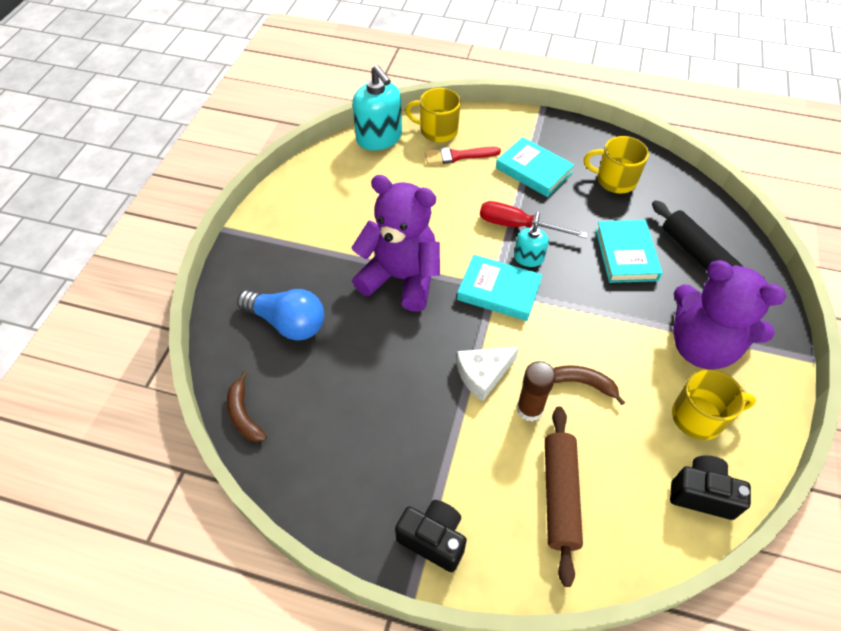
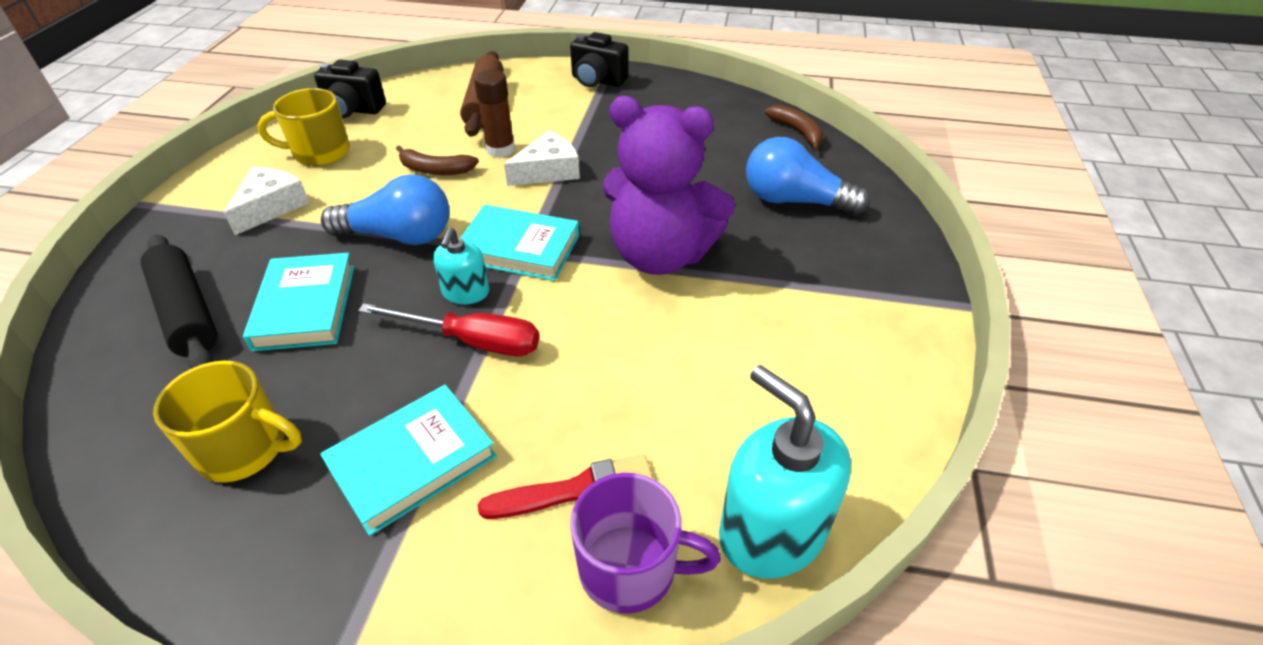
camera: 175 degrees right, 10 degrees down
(438, 131) = (630, 569): yellow mug -> purple mug
(533, 170) = (412, 462): turquoise book -> turquoise book turned 75 degrees counterclockwise
(588, 308) = (399, 236): none -> blue light bulb
(701, 346) = (271, 207): purple teddy bear -> white cheese

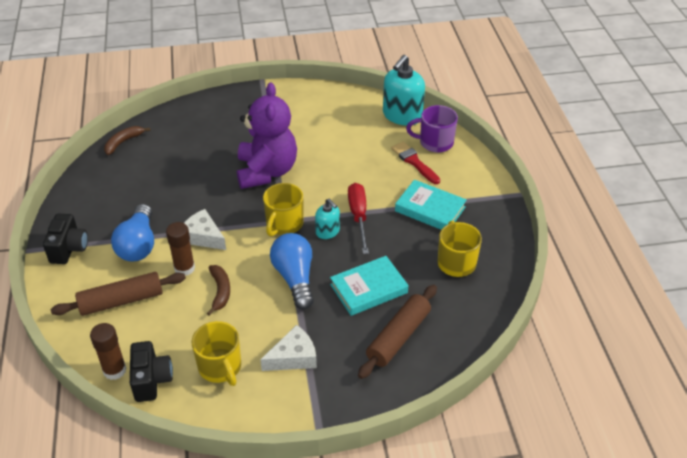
camera: 110 degrees left, 0 degrees up
(186, 313) = (398, 337): black rolling pin -> brown rolling pin
(271, 207) = (293, 357): white cheese -> white cheese turned 150 degrees clockwise
(390, 92) = (114, 370): none -> brown glue stick
(466, 292) = (327, 231): turquoise soap dispenser -> turquoise soap dispenser turned 60 degrees clockwise
(519, 248) = (284, 224): turquoise book -> yellow mug
(630, 569) = (435, 142): purple mug -> purple mug turned 75 degrees counterclockwise
(794, 201) = (199, 134): blue light bulb -> blue light bulb (138, 245)

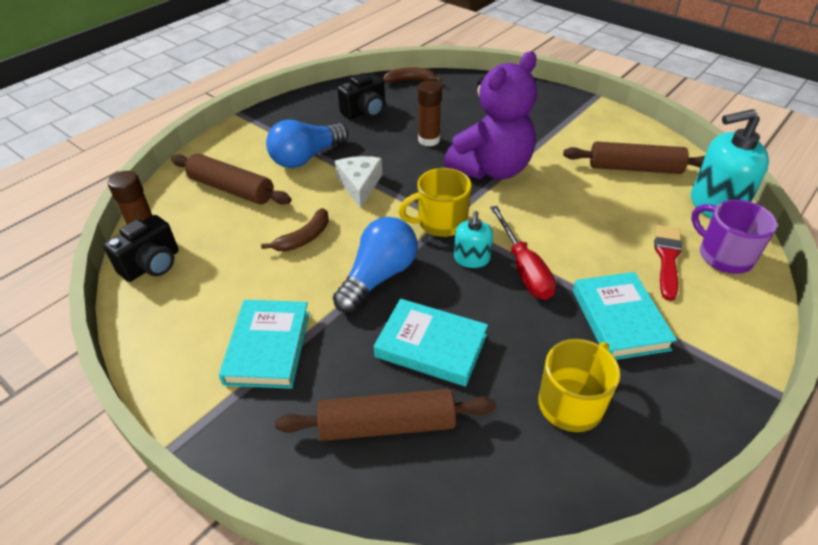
camera: 50 degrees right, 0 degrees up
(69, 249) = (261, 129): black camera -> black camera (365, 112)
(184, 268) = (308, 199): brown glue stick -> brown glue stick (429, 140)
(220, 367) = (206, 300): yellow mug -> none
(293, 357) = (268, 347): white cheese -> turquoise book
(341, 119) = (634, 168): none -> brown rolling pin
(358, 217) = (523, 268): red screwdriver -> red screwdriver turned 120 degrees clockwise

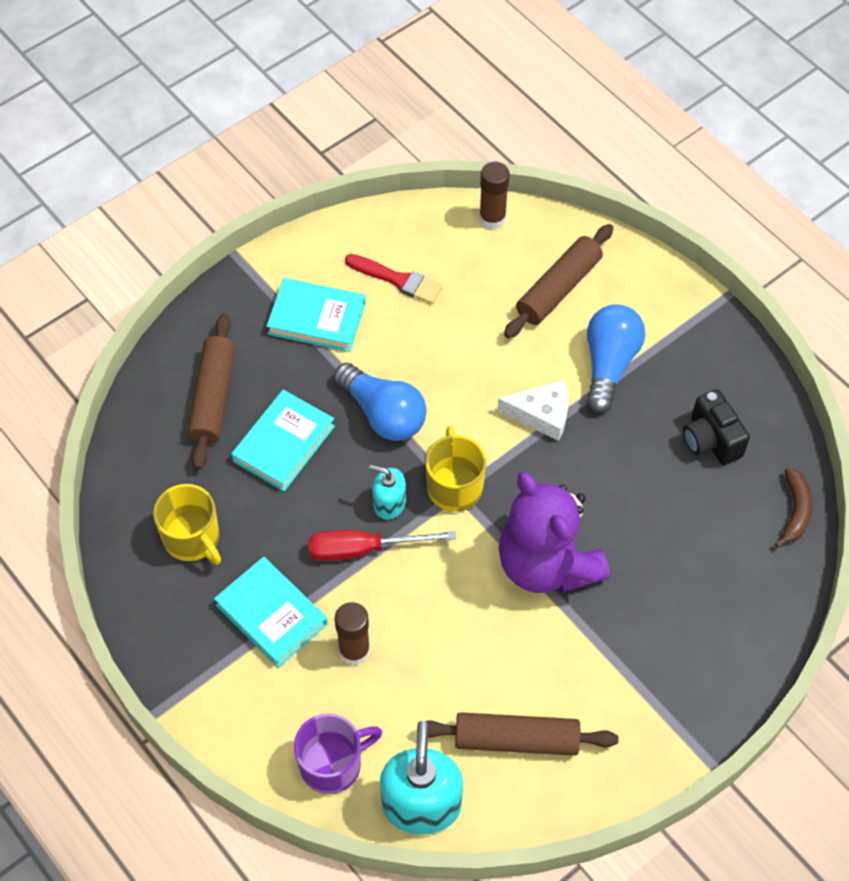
camera: 100 degrees right, 15 degrees up
(152, 265) = (446, 227): black camera -> none
(304, 238) = (458, 353): brown banana -> none
(306, 157) = (609, 364): blue light bulb -> blue light bulb turned 45 degrees clockwise
(429, 140) = (626, 505): brown glue stick -> brown glue stick (354, 650)
(619, 319) = (271, 614): turquoise book -> turquoise book turned 45 degrees clockwise
(634, 168) = (516, 739): brown rolling pin -> brown rolling pin turned 75 degrees clockwise
(667, 258) = (343, 700): red brush -> red brush (397, 280)

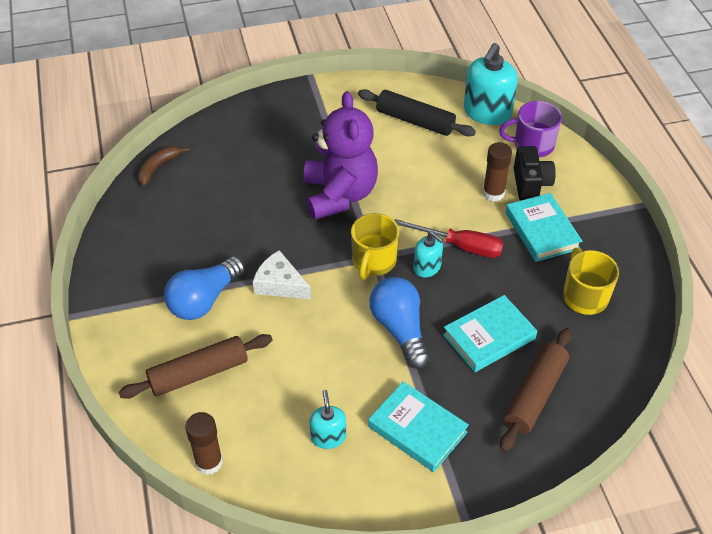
camera: 155 degrees left, 10 degrees down
(397, 280) = (328, 437): red brush -> turquoise soap dispenser
(516, 739) = (415, 121): brown rolling pin -> black rolling pin
(711, 440) = (175, 225): black camera -> black camera (530, 184)

